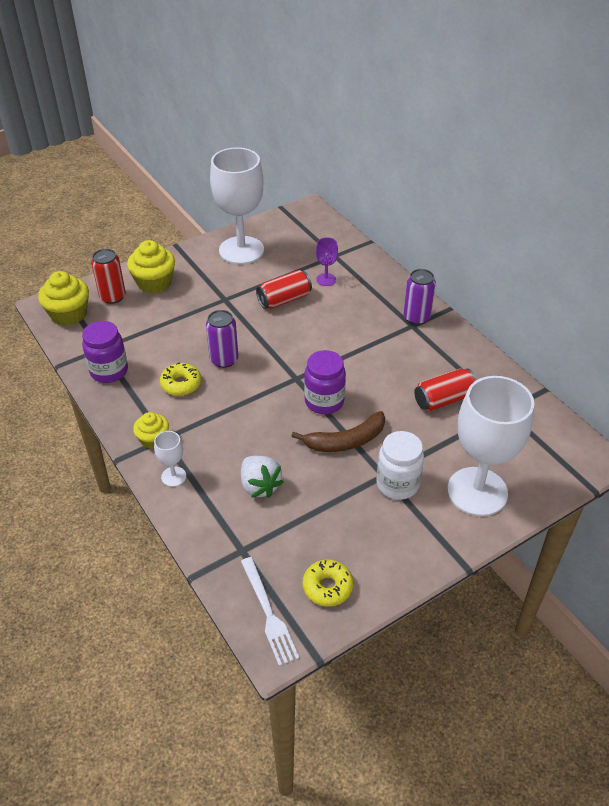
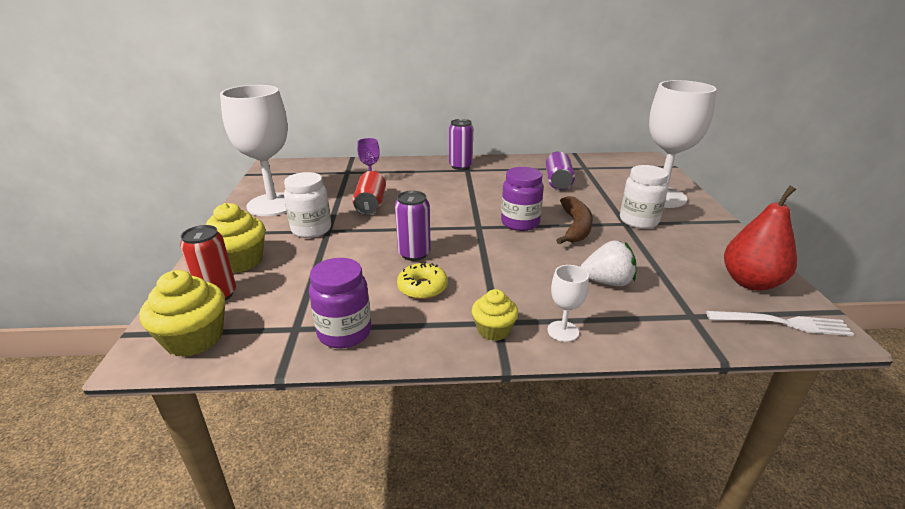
camera: 60 degrees left, 15 degrees down
(219, 290) = (311, 230): none -> white jar
(327, 587) = (750, 282): yellow donut -> red pear
(444, 399) = (558, 181): red can -> purple can

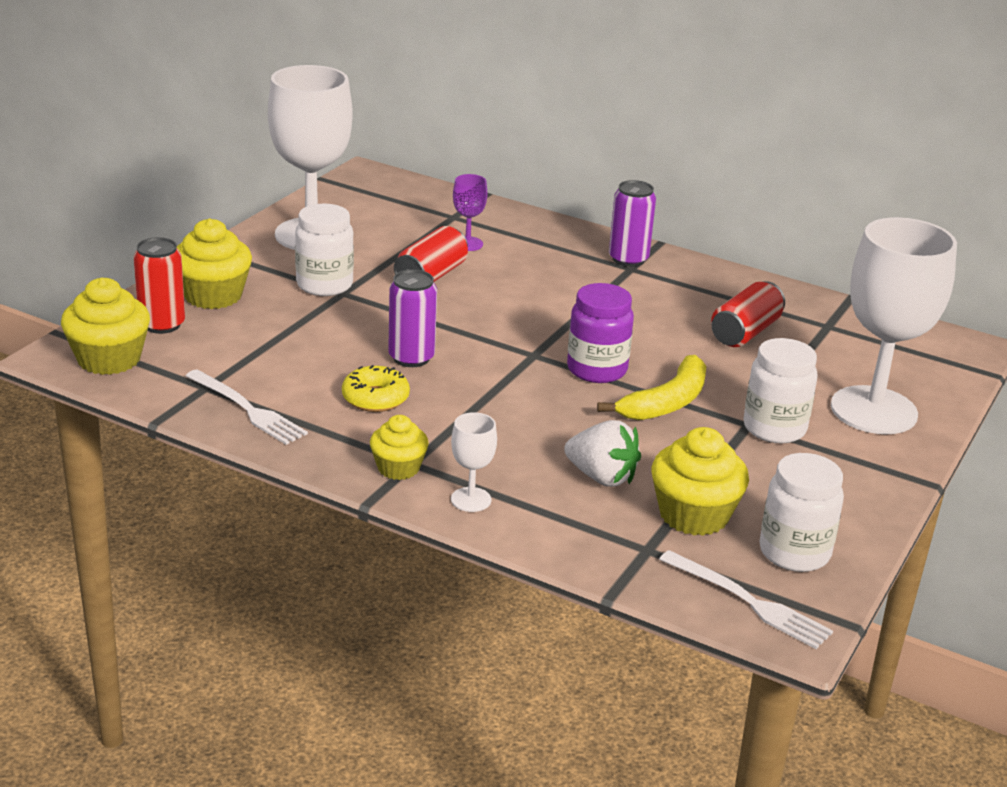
camera: 30 degrees right, 0 degrees up
(344, 332) = (247, 409): purple jar -> white fork
(558, 181) = (745, 332): purple can -> red can
(575, 227) = (666, 402): brown banana -> yellow banana
(679, 283) = (694, 515): none -> yellow cupcake
(750, 282) = (794, 553): red pear -> white jar

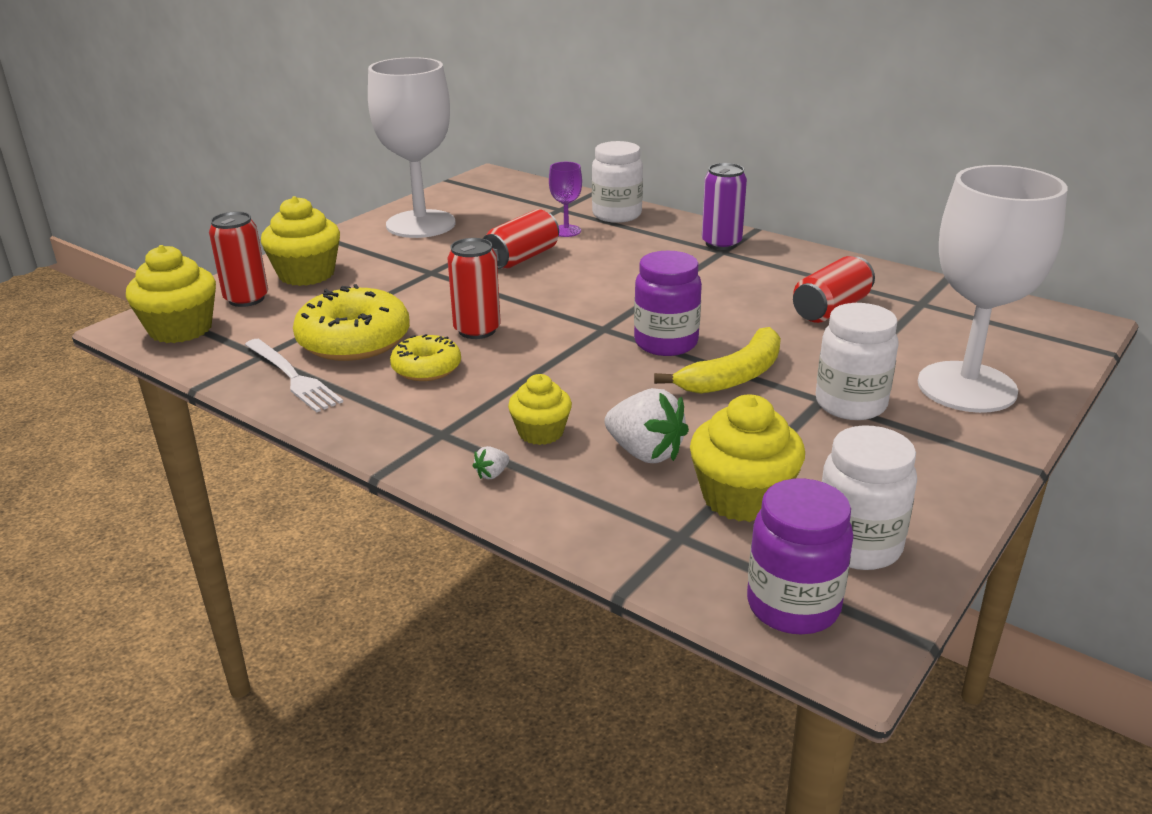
camera: 10 degrees right, 0 degrees up
(293, 370) = (354, 340): none -> yellow donut
(324, 285) = (416, 265): white jar -> white jar (617, 215)
(398, 468) = (425, 438): yellow cupcake -> yellow cupcake (541, 432)
(411, 358) = (477, 330): purple can -> red can
(471, 500) = (492, 474): white goblet -> white strawberry
(749, 602) = (793, 606): white fork -> purple jar

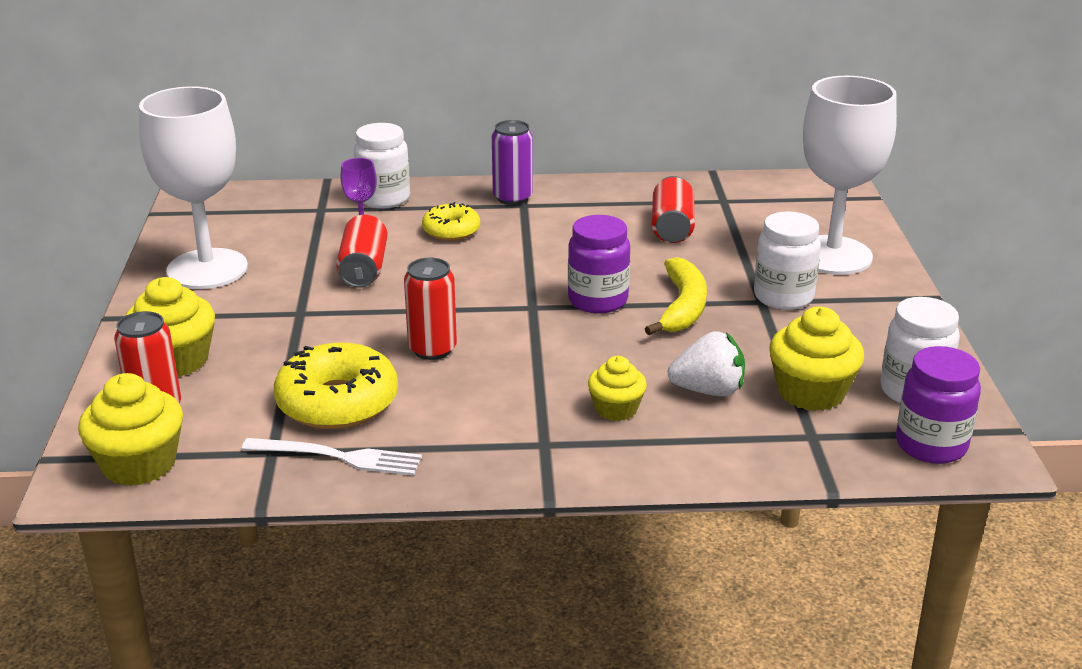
camera: 40 degrees left, 0 degrees up
(426, 368) = (444, 398): yellow donut -> yellow donut (451, 231)
(492, 474) = (631, 455): white strawberry -> none

